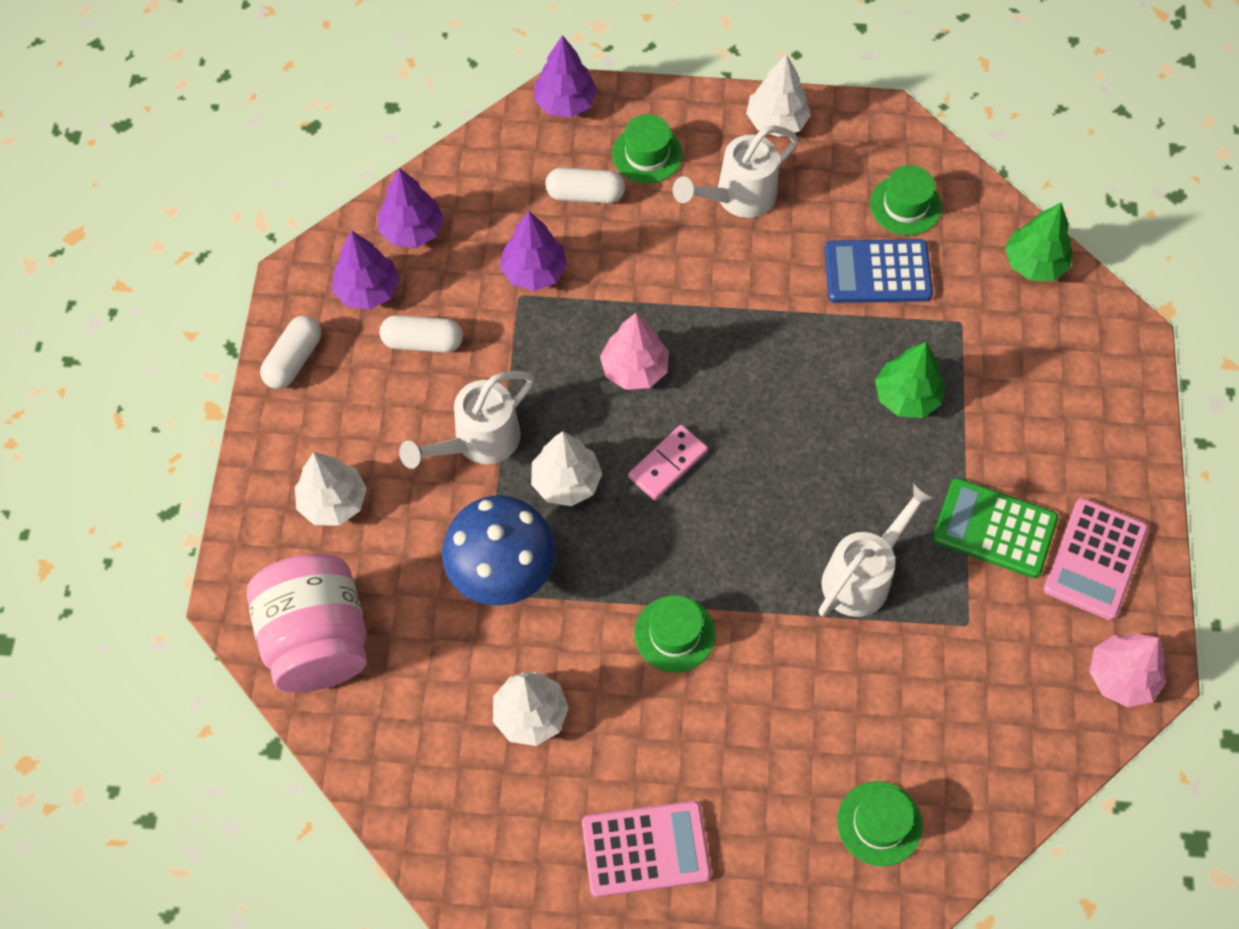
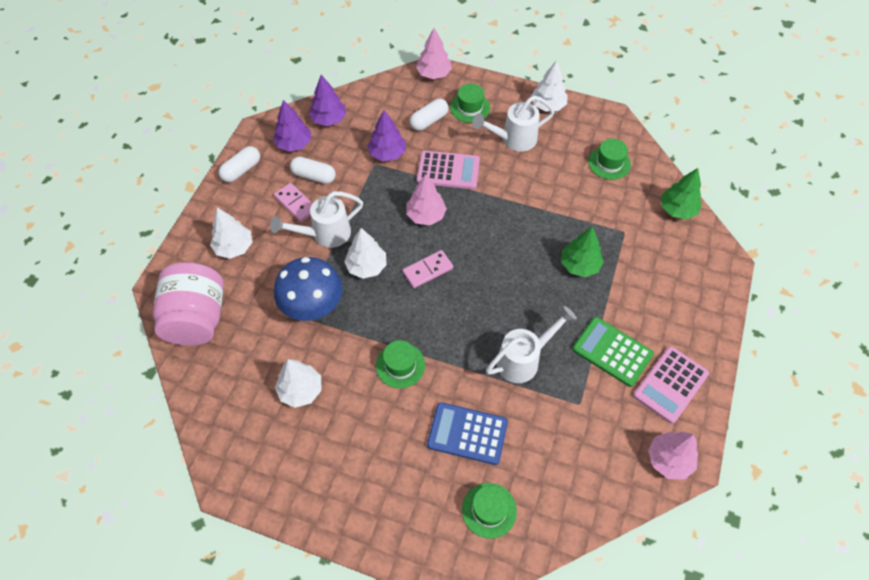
camera: 15 degrees right, 5 degrees down
(410, 399) = (296, 203): none -> pink domino
(565, 103) = (434, 74): purple tree -> pink tree
(585, 195) = (429, 121): white capsule -> white capsule turned 60 degrees counterclockwise
(645, 849) = (341, 487): pink calculator -> pink calculator (448, 170)
(877, 272) = (582, 195): blue calculator -> blue calculator (467, 433)

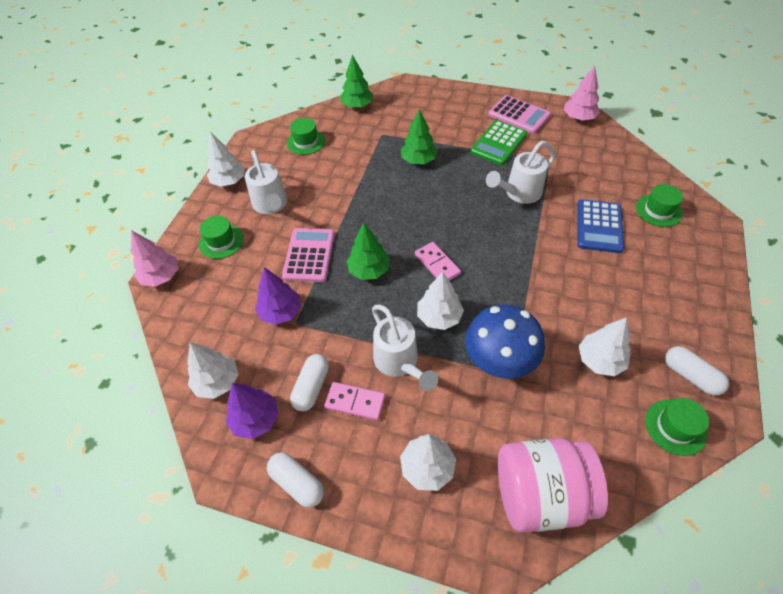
camera: 90 degrees left, 5 degrees down
(296, 203) = (355, 402): pink domino -> pink domino turned 60 degrees clockwise
(329, 119) = (217, 382): purple tree -> white tree
(400, 365) = (548, 278): green hat -> green hat (675, 427)
(426, 215) = (369, 270): pink tree -> green tree
(429, 121) = (235, 276): white capsule -> white capsule (690, 376)
(523, 359) = (519, 193): white watering can -> white watering can turned 90 degrees counterclockwise

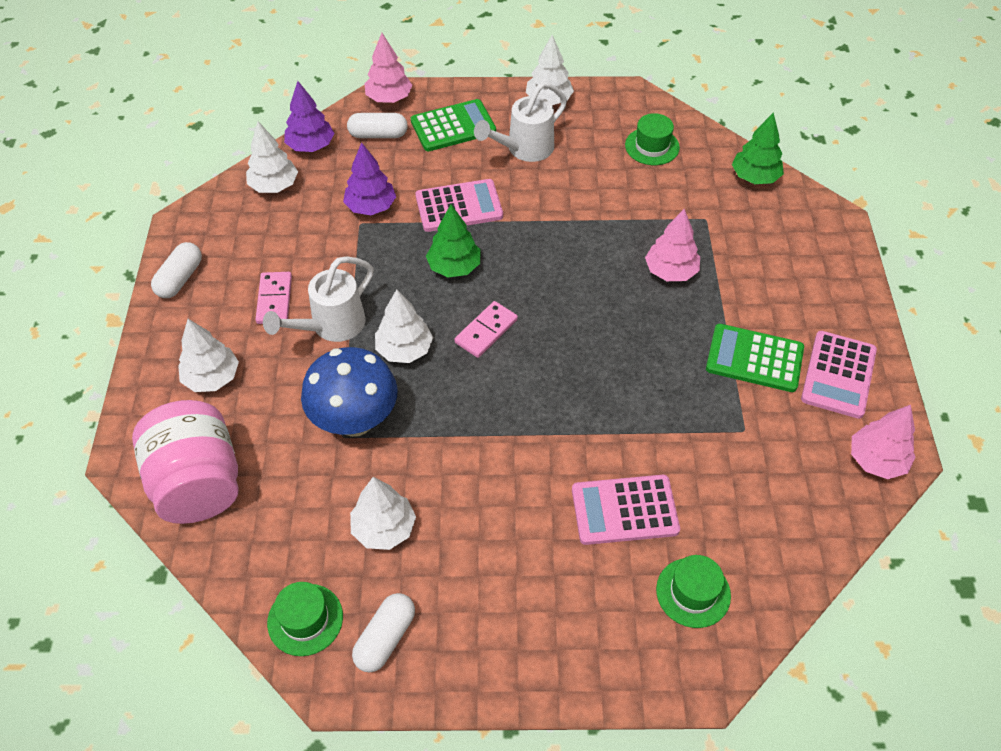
camera: 70 degrees right, 0 degrees up
(221, 241) = (453, 126): green hat -> green calculator
(255, 419) = (239, 227): purple tree -> purple tree (311, 146)
(311, 387) = (284, 259): white capsule -> white capsule (378, 135)
(418, 160) = (671, 271): green tree -> pink tree
(519, 193) = (653, 400): white watering can -> none
(599, 226) = (624, 510): blue calculator -> pink calculator

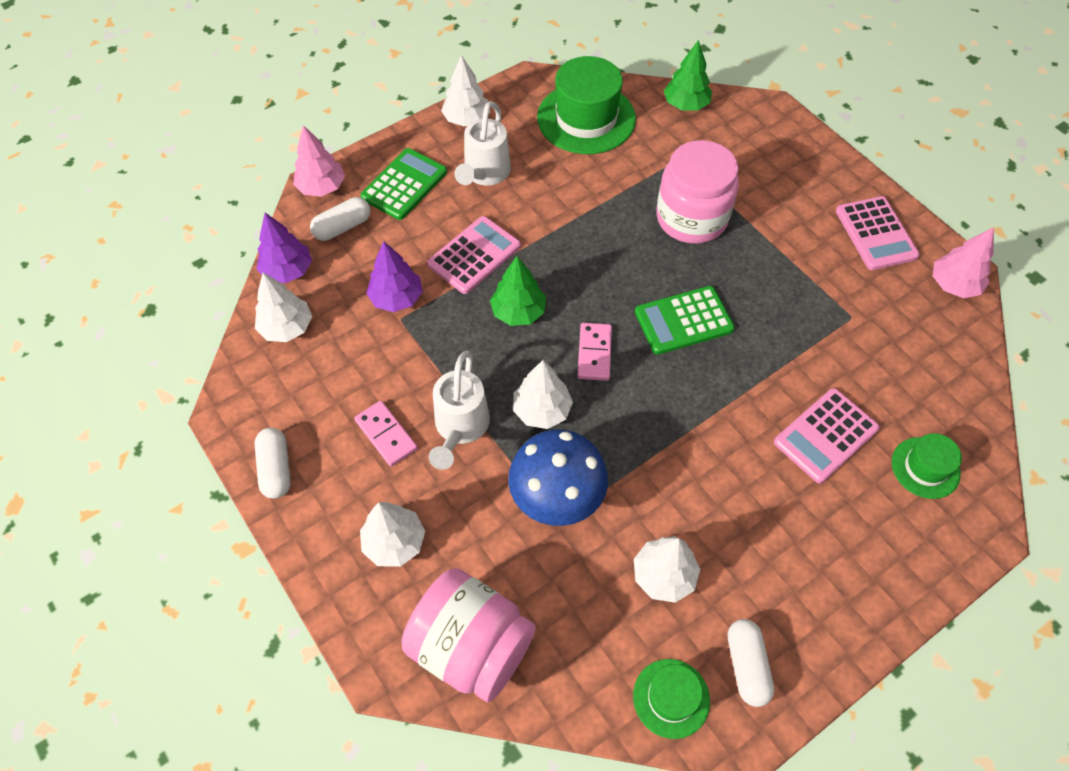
camera: 35 degrees left, 5 degrees up
(652, 146) = (586, 118): green hat -> green hat, size x1.86
(671, 271) = (691, 218): pink tree -> pink jar
(754, 359) = (810, 255): green calculator -> green calculator (683, 321)

